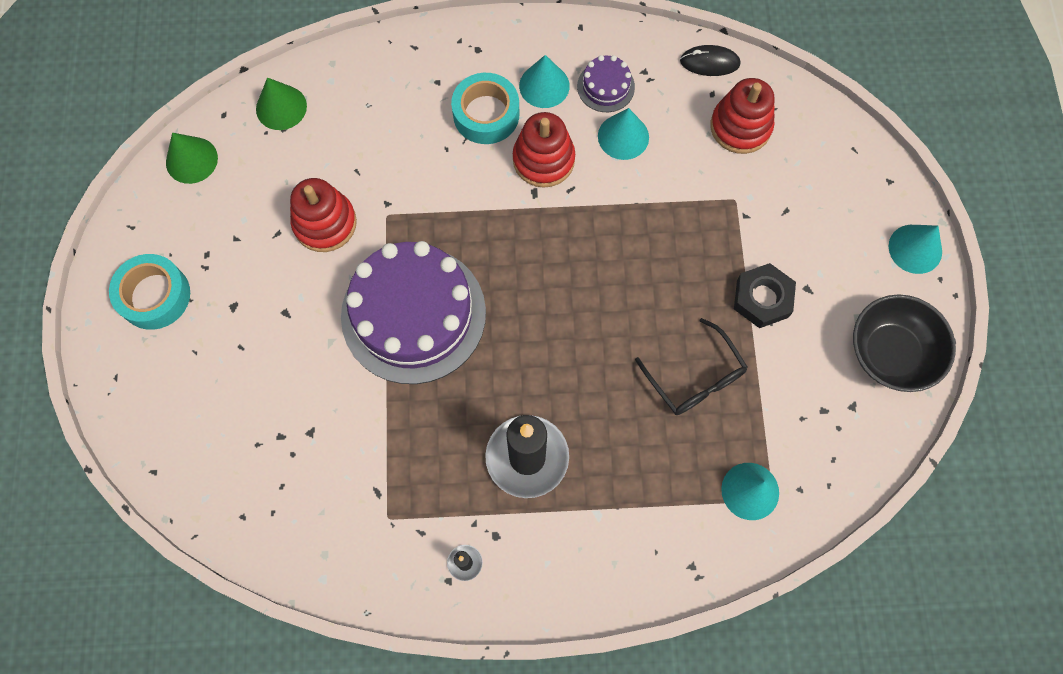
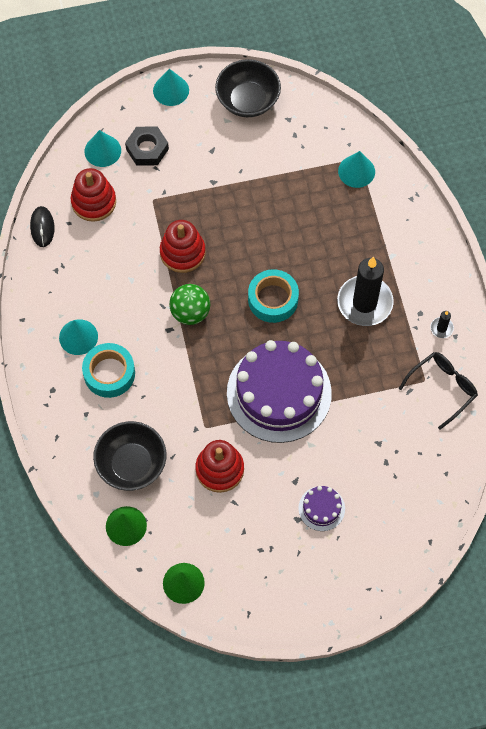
camera: 100 degrees left, 5 degrees down
(154, 296) = (301, 578): turquoise tape -> turquoise tape (273, 299)
(358, 124) = (131, 464): none -> black bowl
(543, 160) = (141, 327): red stacking toy -> red stacking toy (182, 252)
(554, 222) = (190, 312): none -> green ball
(606, 87) = (73, 294): purple cake -> purple cake (321, 508)
(623, 136) = (113, 277): turquoise cone -> turquoise cone (102, 150)
(695, 377) = (288, 210): black glasses -> black glasses (442, 388)
(762, 298) = (224, 176): black nut -> black nut (147, 149)

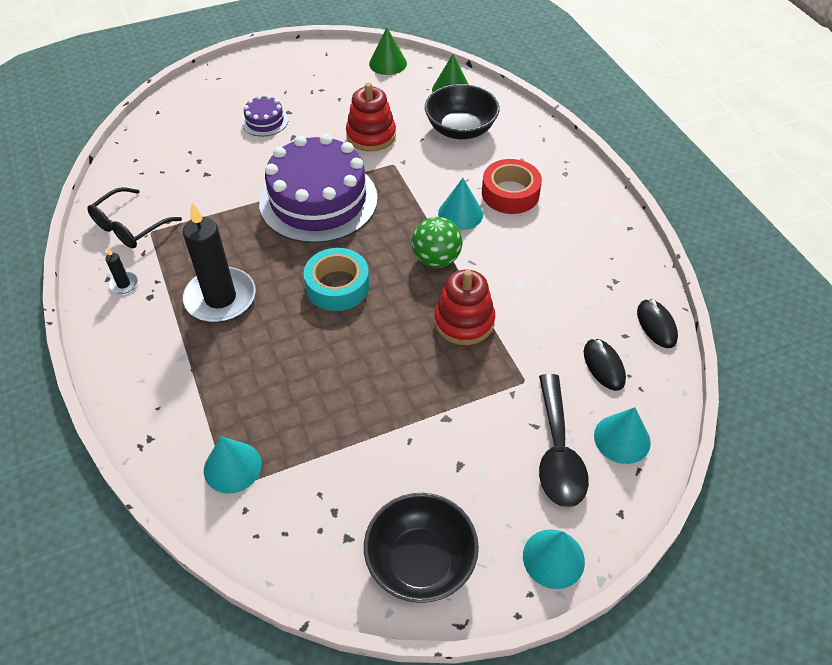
camera: 170 degrees right, 15 degrees down
(78, 337) = (558, 220): turquoise cone -> turquoise cone (460, 214)
(94, 202) = (604, 366): red stacking toy -> black mouse
(109, 373) = (510, 193): turquoise tape -> red tape
(147, 149) = (557, 451): black nut -> black spoon

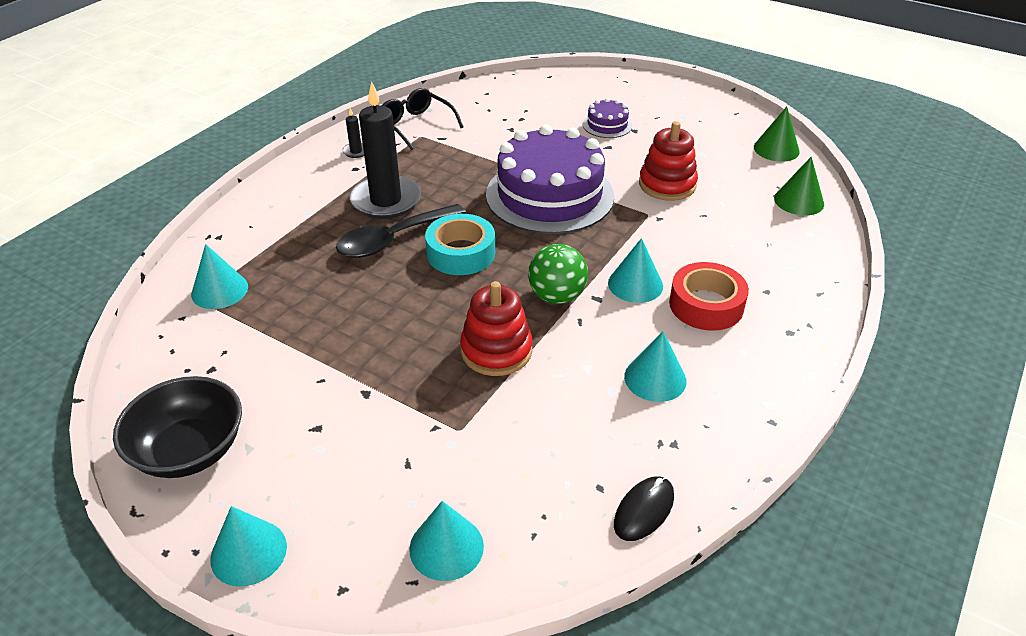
camera: 55 degrees right, 10 degrees down
(130, 227) = (416, 125): black glasses -> black glasses turned 45 degrees clockwise
(460, 129) = (752, 232): black bowl -> none
(555, 257) = (655, 378): none -> turquoise cone
(557, 451) = (387, 497): black spoon -> black spoon (393, 239)
(604, 366) = (537, 487): black mouse -> none

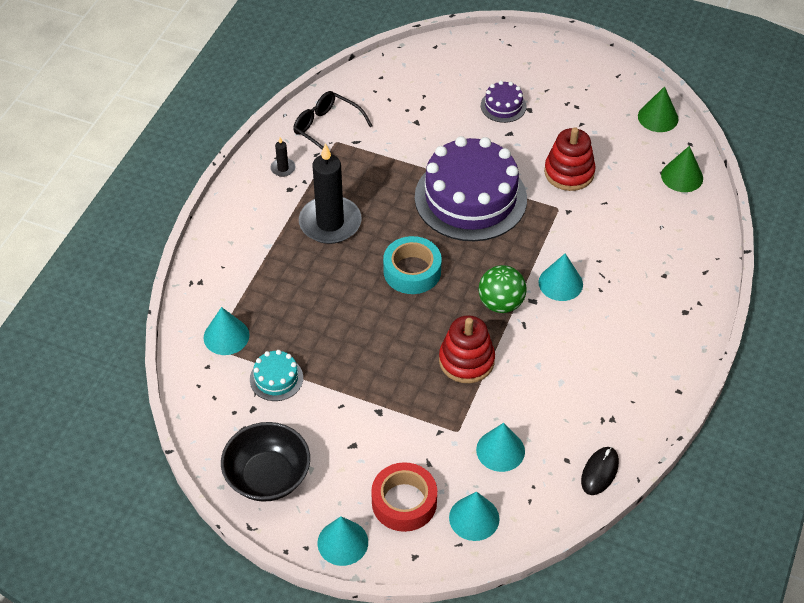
camera: 10 degrees left, 10 degrees up
(255, 340) = (276, 378): none -> turquoise cake
(393, 239) = (351, 264): black spoon -> none
(655, 378) = (590, 367): turquoise cone -> turquoise cone (500, 450)
(706, 305) = (619, 295): red tape -> red tape (404, 502)

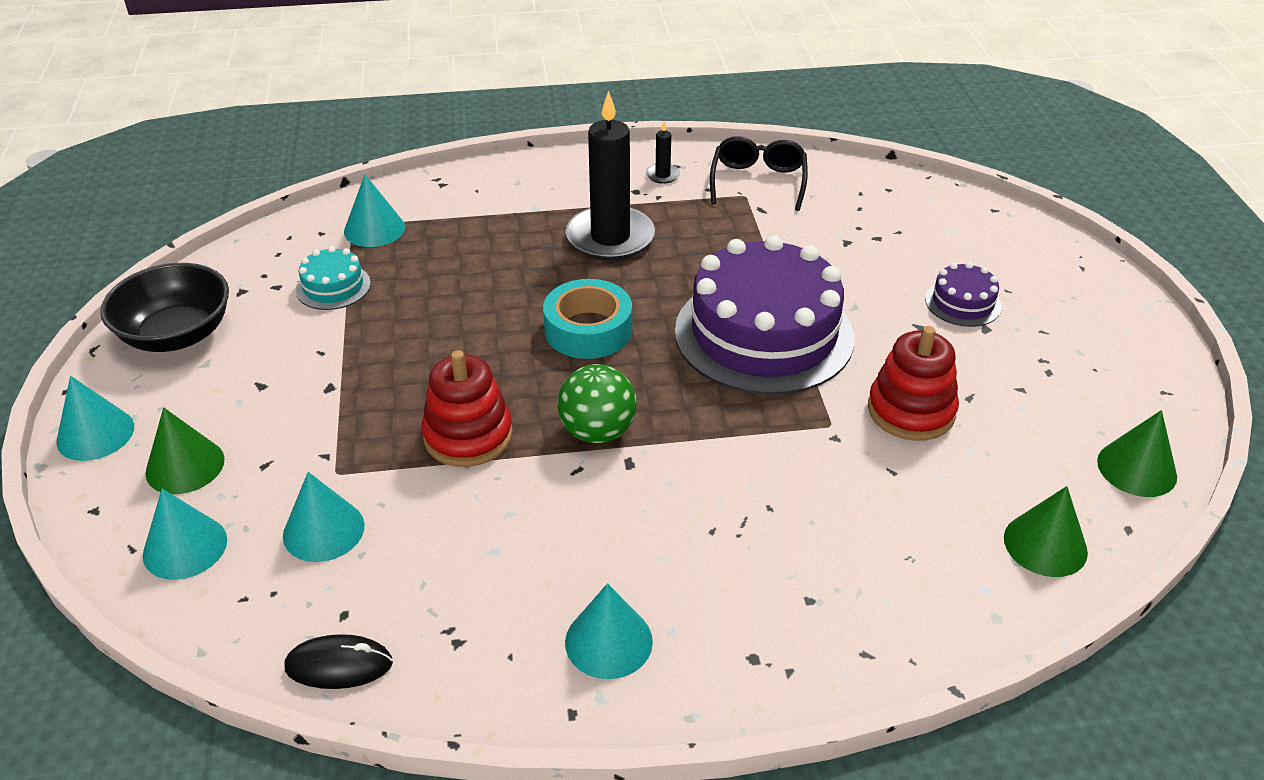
camera: 60 degrees right, 10 degrees down
(404, 502) = (185, 466): red tape -> green cone
(560, 283) = (687, 480): turquoise cone -> turquoise cone (608, 641)

